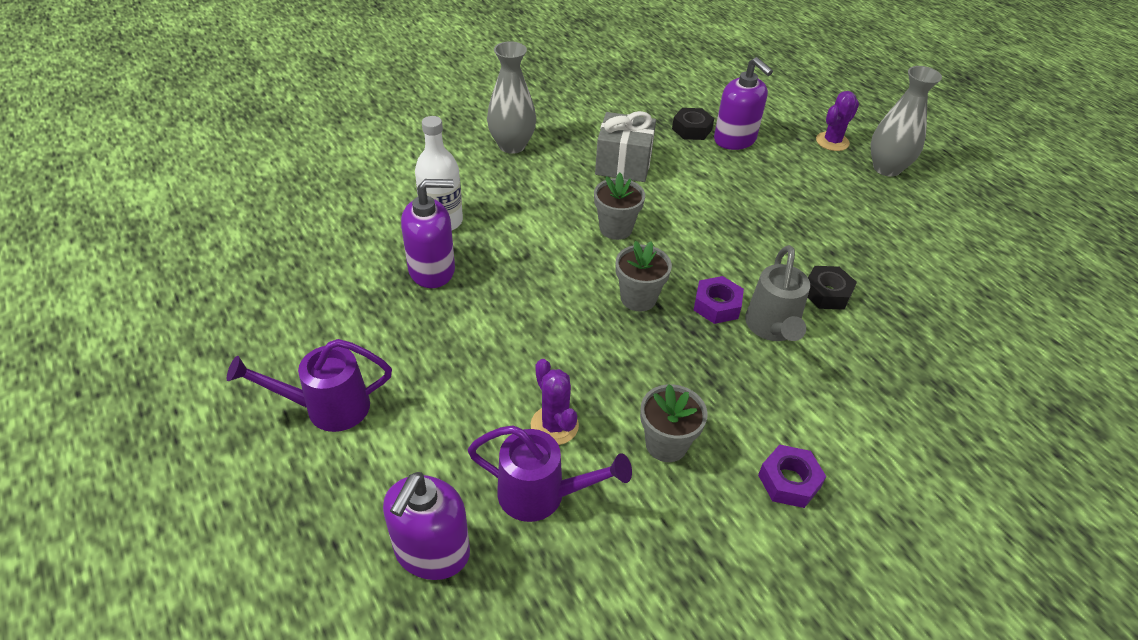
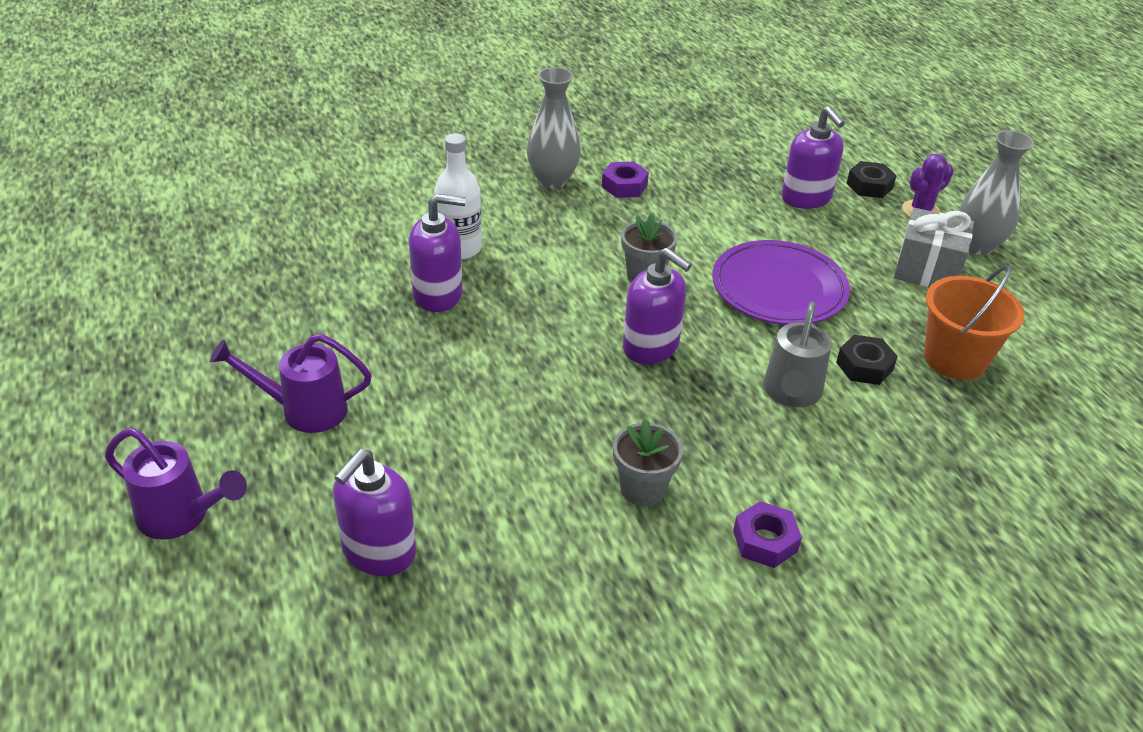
camera: 10 degrees right, 5 degrees down
(541, 495) = (499, 517): purple watering can -> purple watering can (181, 516)
(554, 425) = (529, 456): purple cactus -> none
(623, 164) = (671, 211): grey gift -> grey gift (927, 270)
(638, 298) = (651, 347): grey flower pot -> purple soap dispenser
(691, 129) = (759, 182): black nut -> black nut (869, 186)
(716, 305) = (735, 364): purple nut -> purple nut (624, 186)
(734, 227) = (779, 288): none -> purple plate
(899, 276) = (955, 359): none -> orange bucket

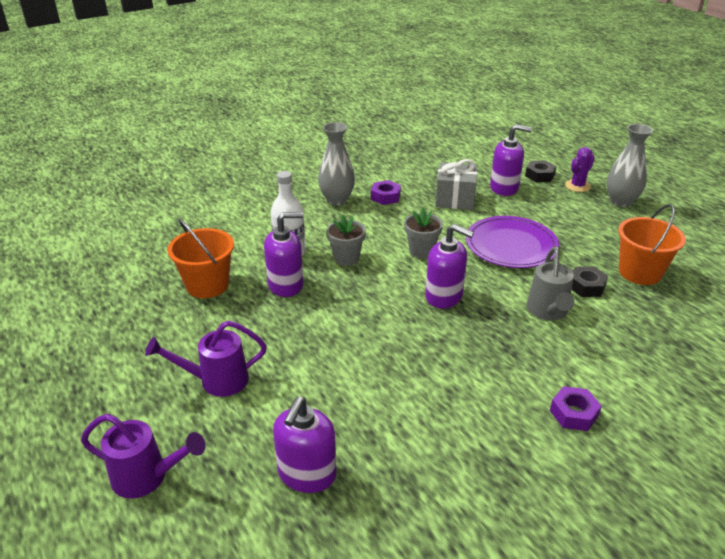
camera: 10 degrees left, 5 degrees down
(333, 278) = (207, 285): none -> orange bucket
(642, 489) = (477, 393): grey flower pot -> grey flower pot (346, 258)
(806, 198) = (504, 188): purple soap dispenser -> purple soap dispenser turned 45 degrees counterclockwise
(927, 270) = (597, 220): grey gift -> grey gift (455, 199)

